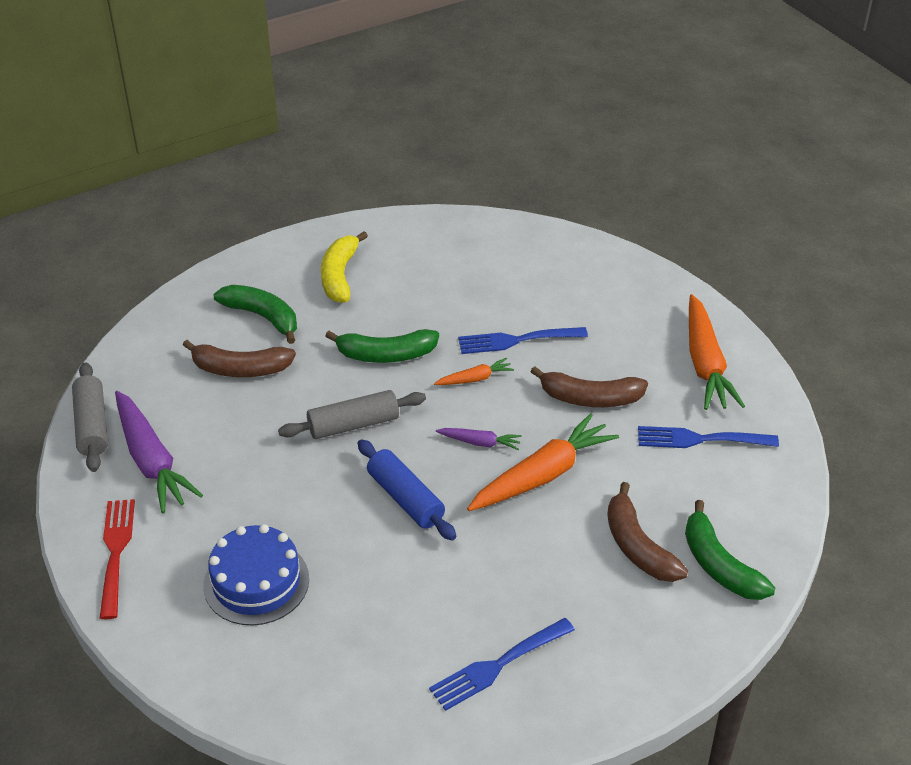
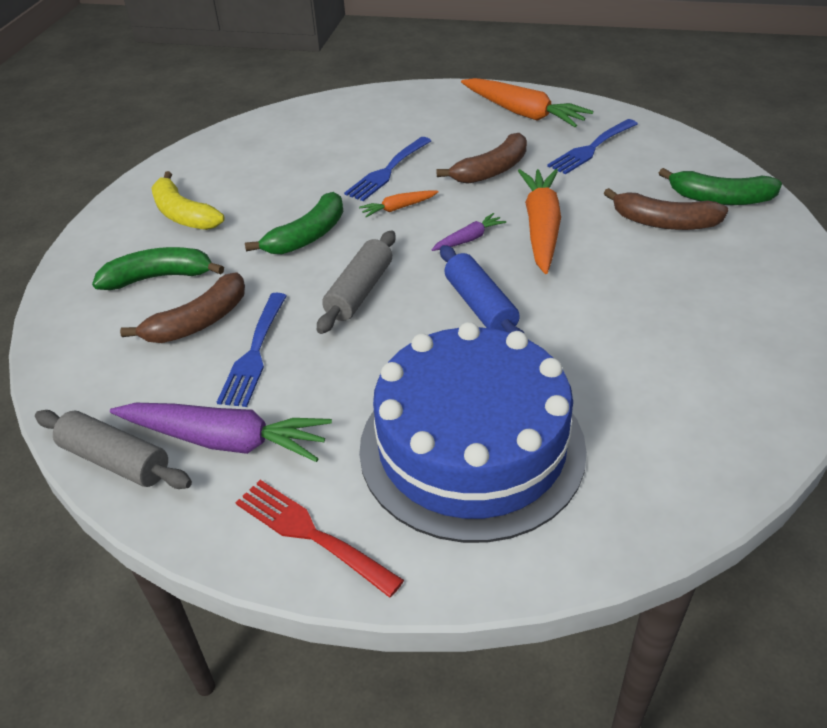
camera: 45 degrees left, 0 degrees up
(256, 582) = (472, 447): blue cake -> blue cake, size x1.79
(405, 498) = (480, 306): blue rolling pin -> blue rolling pin turned 60 degrees clockwise
(475, 379) = (398, 208): orange carrot -> orange carrot turned 135 degrees counterclockwise
(497, 666) = (721, 350): blue fork -> blue fork (254, 353)

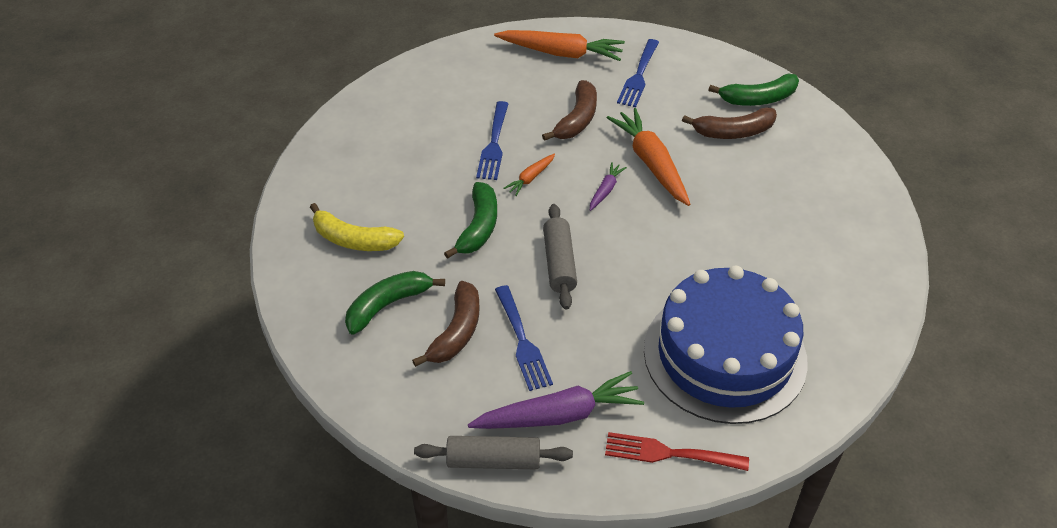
camera: 30 degrees left, 5 degrees up
(480, 306) = (655, 246): blue rolling pin -> none

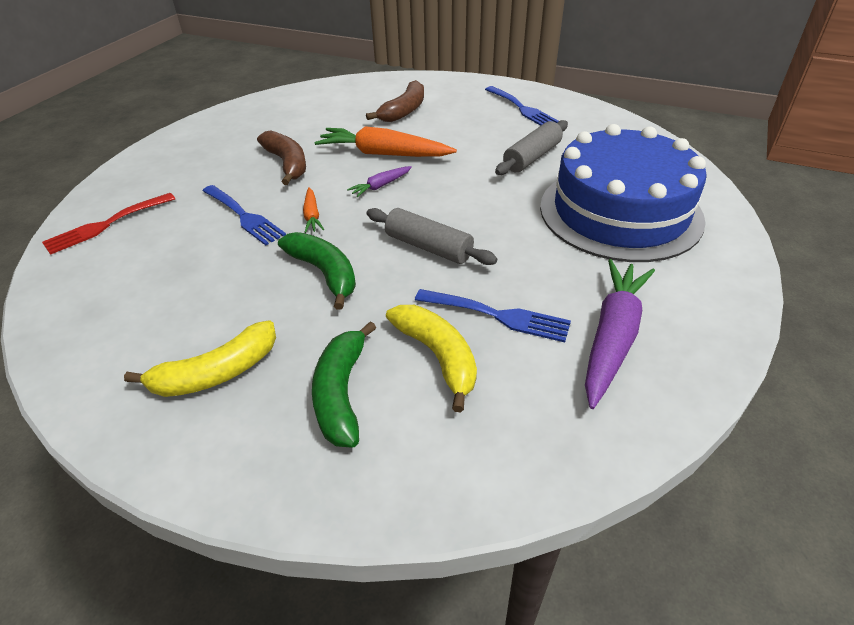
camera: 50 degrees left, 5 degrees down
(456, 332) = (437, 356): brown banana -> yellow banana
(493, 460) = (639, 418): grey rolling pin -> grey rolling pin (532, 157)
(561, 53) = (208, 138): orange carrot -> none
(605, 190) = (381, 186): purple carrot -> purple carrot turned 105 degrees counterclockwise
(638, 76) = (291, 120): blue fork -> blue fork (522, 108)
(669, 453) = (709, 291): red fork -> red fork (106, 225)
(758, 99) = (388, 90): green banana -> none

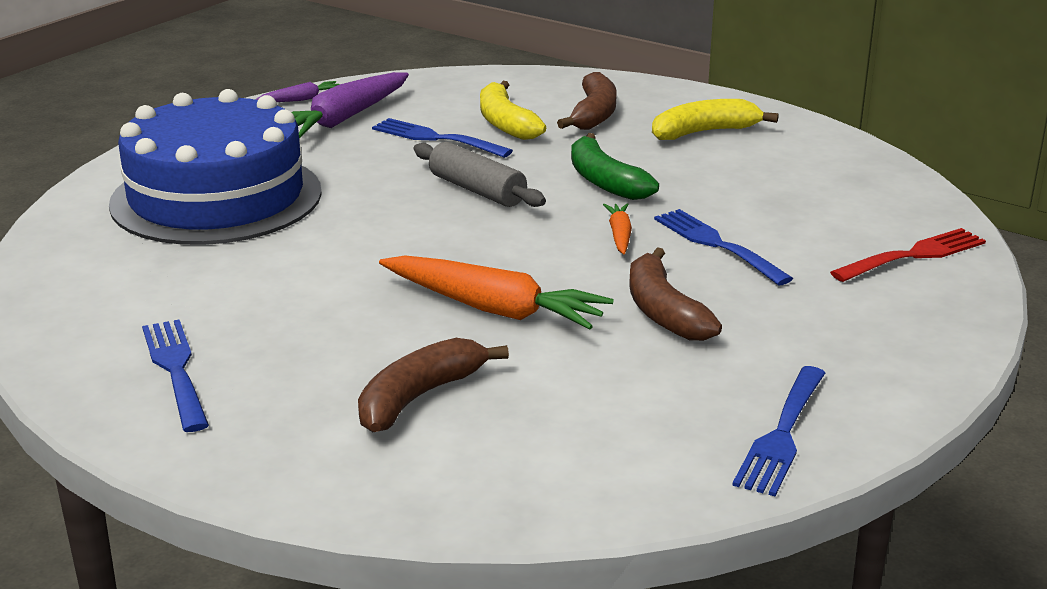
camera: 170 degrees left, 15 degrees down
(242, 115) = (782, 435): none -> blue fork
(341, 393) = (593, 114): green banana -> brown banana
(381, 186) = (514, 261): purple carrot -> purple carrot (301, 99)
(532, 157) = (255, 274): grey rolling pin -> none

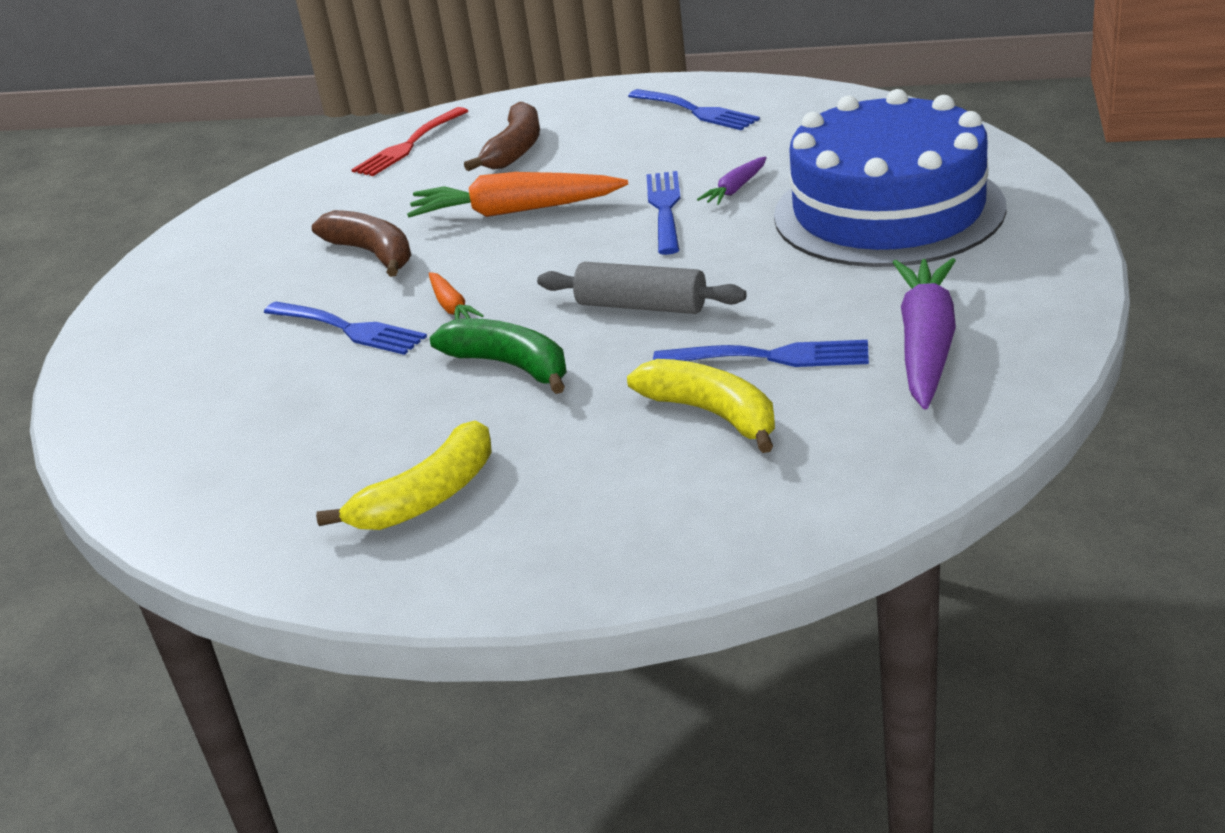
camera: 160 degrees right, 5 degrees up
(301, 99) = (1035, 356): purple carrot -> purple carrot (735, 189)
(593, 114) = (607, 477): brown banana -> none
(782, 435) = (256, 206): blue fork -> blue fork (665, 208)
(914, 255) = (141, 384): red fork -> red fork (408, 145)

